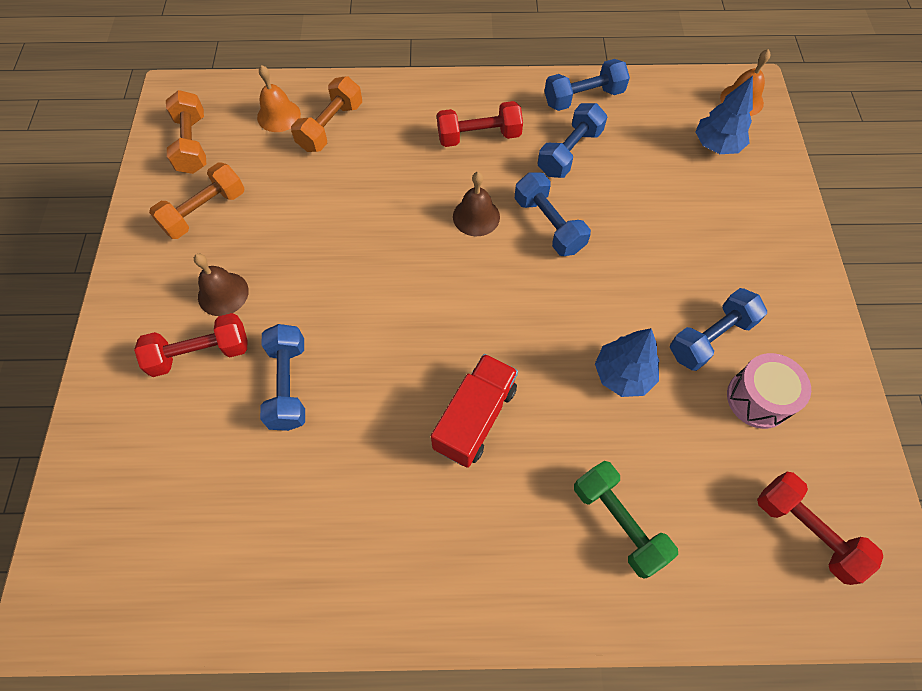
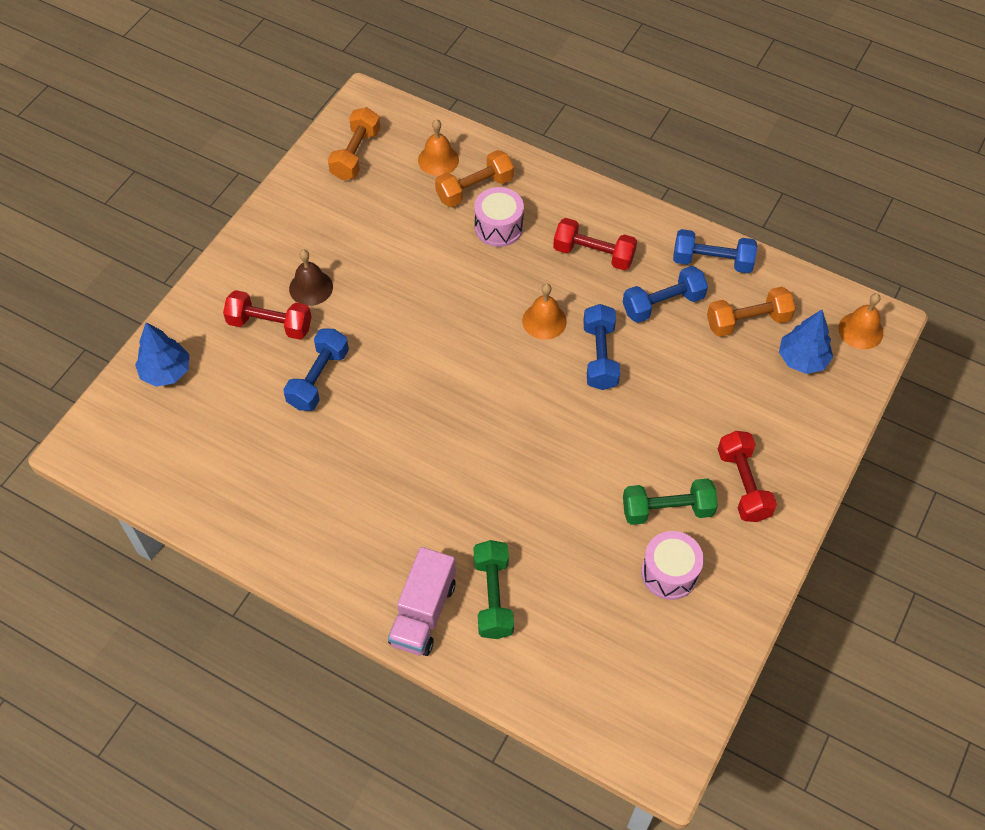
camera: 30 degrees right, 5 degrees down
(205, 212) = (334, 216): orange dumbbell -> orange dumbbell (747, 321)
(376, 151) = (498, 227): none -> pink drum
(475, 418) = (438, 472): red truck -> none
(476, 216) = (544, 321): brown bell -> orange bell
(562, 585) = (423, 613): none -> pink truck
(623, 374) = (574, 500): blue tree -> blue tree (166, 372)
(710, 338) = (667, 510): blue dumbbell -> green dumbbell
(806, 531) = (630, 679): red dumbbell -> red dumbbell (743, 484)

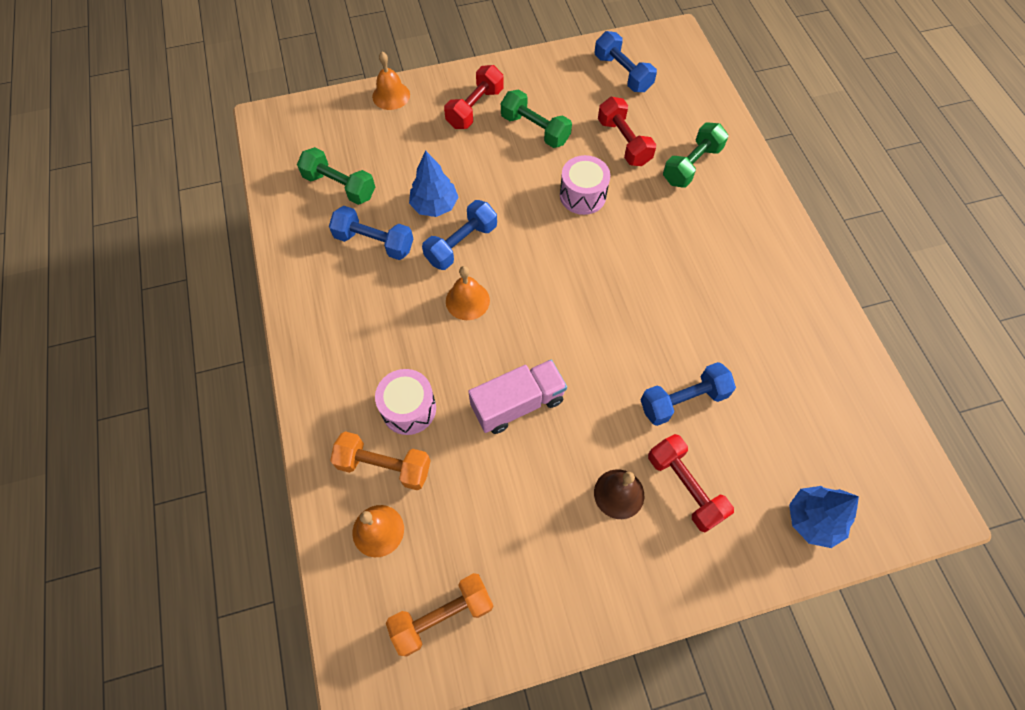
camera: 135 degrees left, 5 degrees up
(423, 613) = (744, 188): pink truck -> pink truck (518, 404)
(593, 254) = (369, 320): red dumbbell -> red dumbbell (623, 142)
(669, 573) = (573, 102): pink drum -> pink drum (582, 195)
(712, 261) = (301, 242): blue dumbbell -> blue dumbbell (622, 73)
(747, 321) = (340, 186): orange dumbbell -> green dumbbell
(802, 359) = (343, 139): blue tree -> blue tree (434, 206)
(860, 330) = (286, 126): orange bell -> orange bell (391, 95)

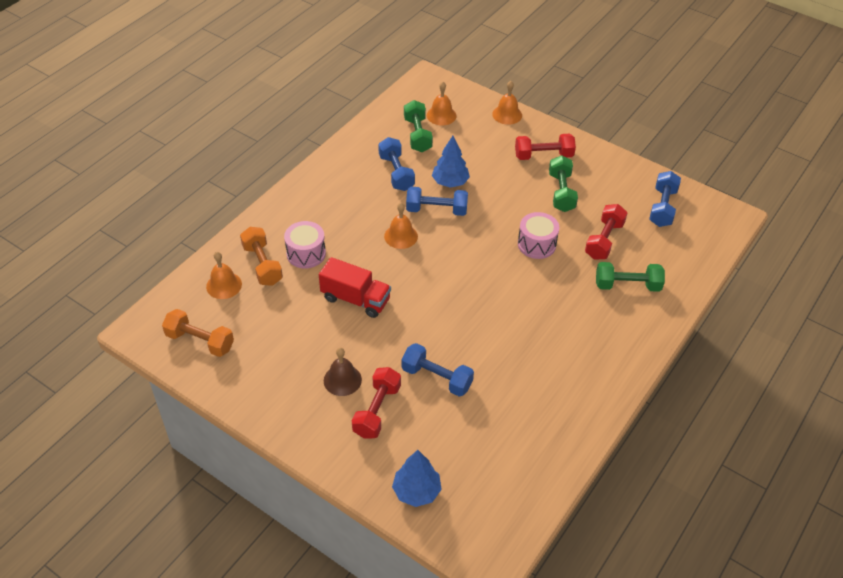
camera: 50 degrees right, 15 degrees down
(334, 147) = (441, 115): none -> orange bell
(518, 404) = (355, 299): pink truck -> red truck

